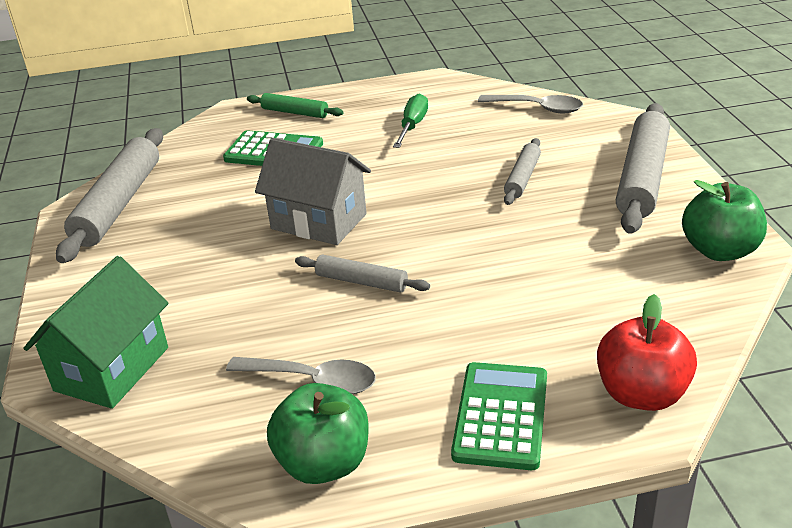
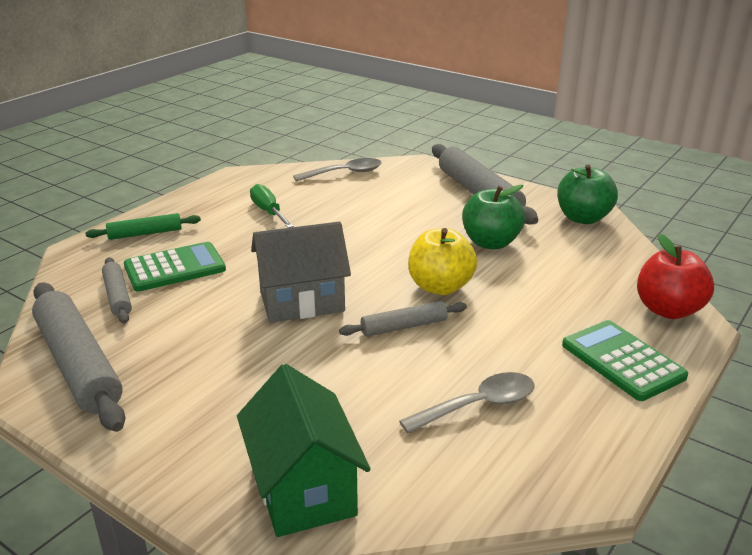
camera: 45 degrees left, 5 degrees down
(324, 463) = (574, 450): green apple -> green apple (490, 243)
(448, 259) = (440, 287): none -> yellow apple
(522, 178) = (406, 219): grey rolling pin -> grey rolling pin (118, 296)

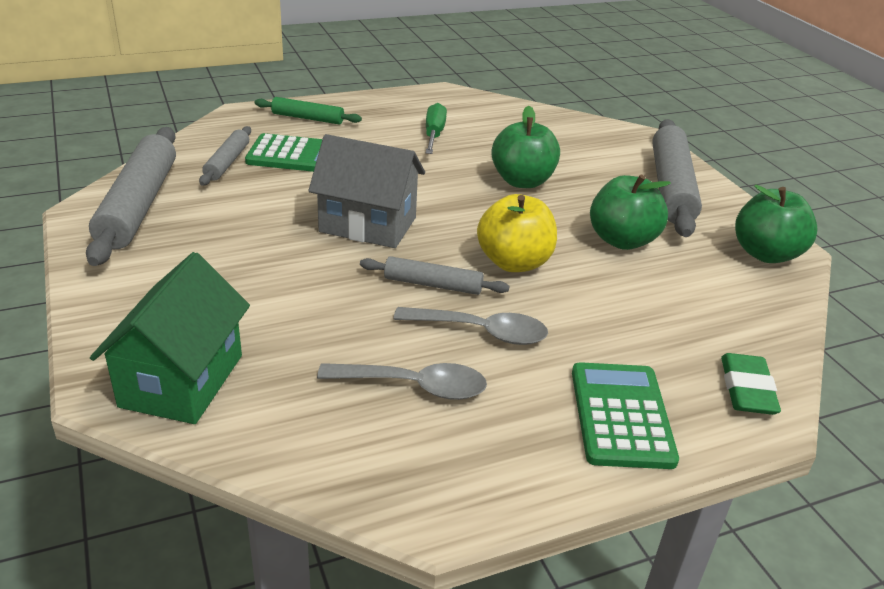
camera: 30 degrees right, 5 degrees up
(345, 173) = (550, 122): grey spoon -> grey spoon (481, 332)
(376, 225) = (522, 181): none -> green apple
(668, 310) = (747, 389): red apple -> green eraser

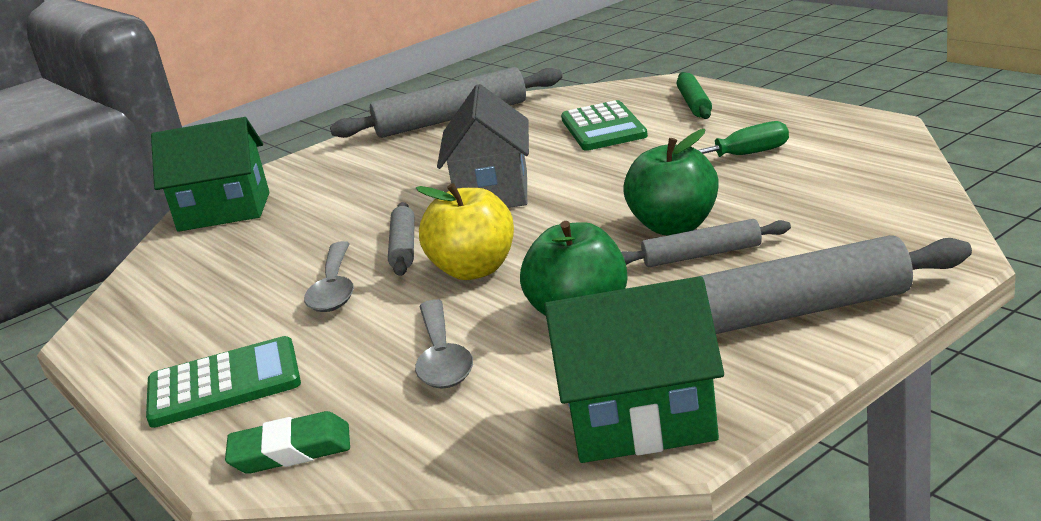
camera: 80 degrees right, 10 degrees down
(227, 162) = (557, 114): grey rolling pin -> grey rolling pin (702, 255)
(414, 386) = (241, 284): grey spoon -> grey spoon (442, 357)
(766, 254) = (641, 422): green apple -> green house

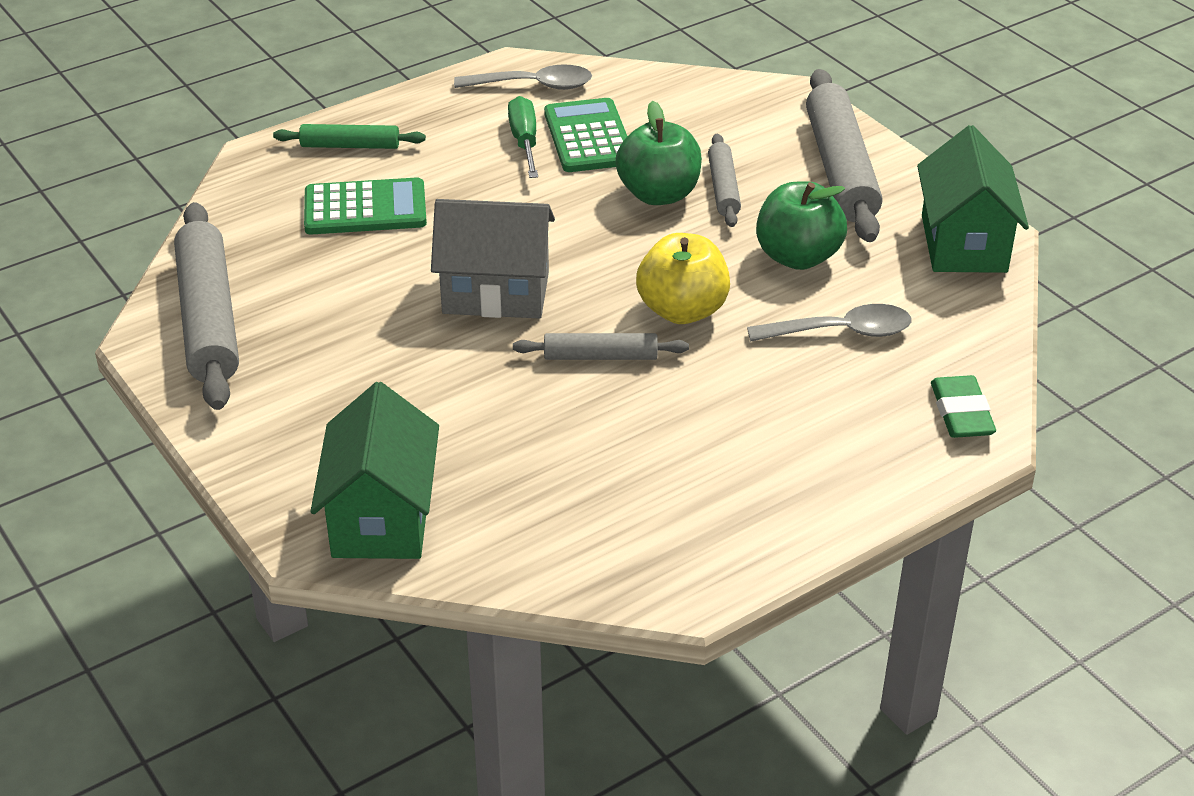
camera: 90 degrees left, 15 degrees up
(224, 384) = (840, 465): green calculator -> green calculator (588, 137)
(335, 288) = (672, 403): grey spoon -> grey spoon (533, 85)

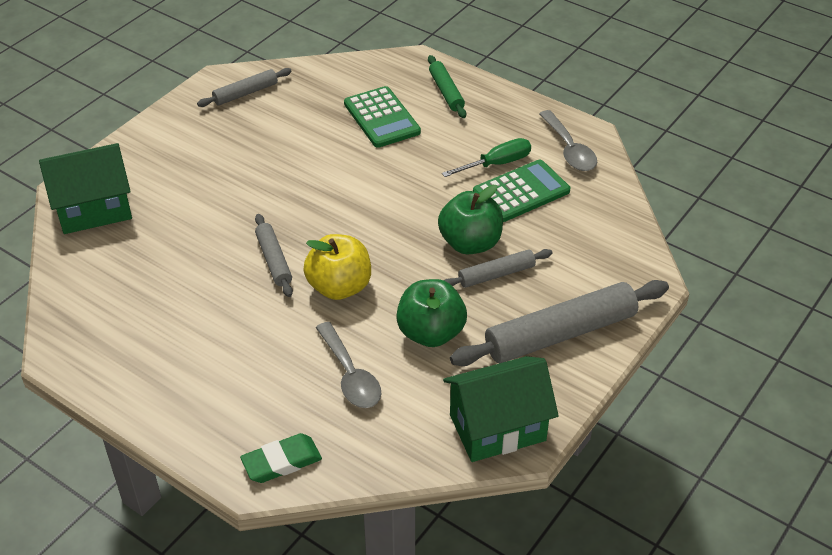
camera: 70 degrees right, 5 degrees up
(208, 319) = (245, 93): grey rolling pin -> grey rolling pin, size x0.52
(496, 293) = (320, 197): grey house -> none

